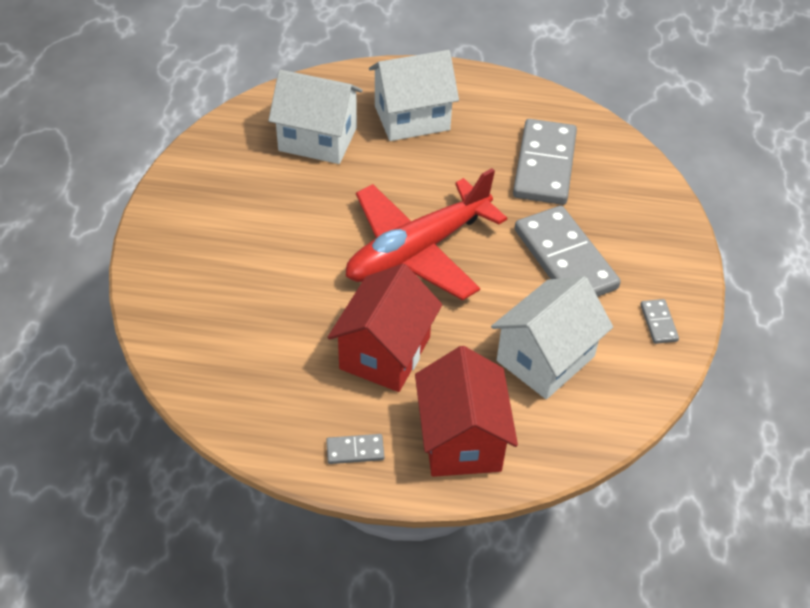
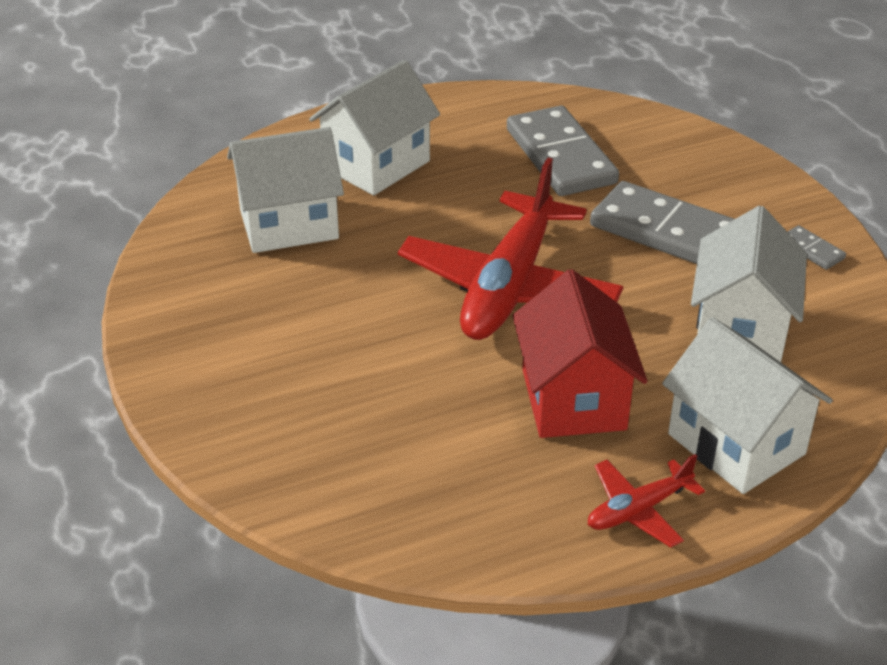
camera: 30 degrees left, 10 degrees down
(355, 450) = (638, 510): grey domino -> red plane
(461, 439) = (736, 444): red house -> white house

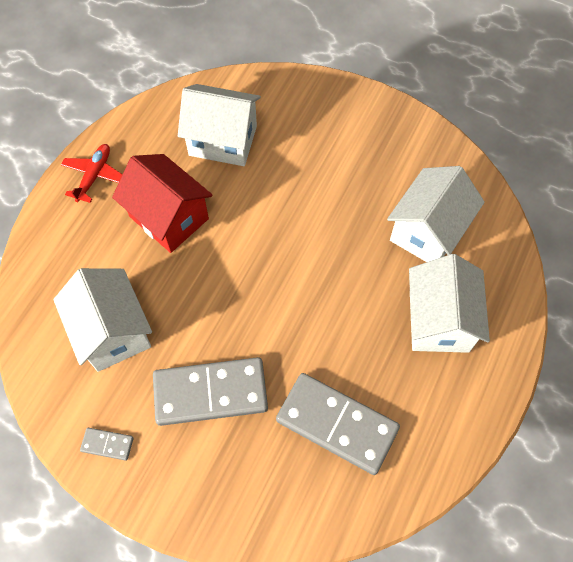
camera: 140 degrees right, 25 degrees up
(509, 286) = (264, 272): red plane -> none
(736, 444) = (70, 244): white house -> white house (223, 140)

